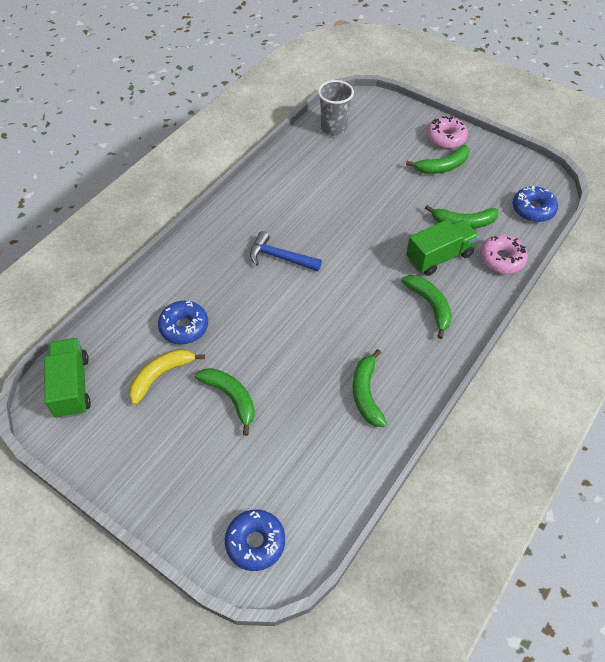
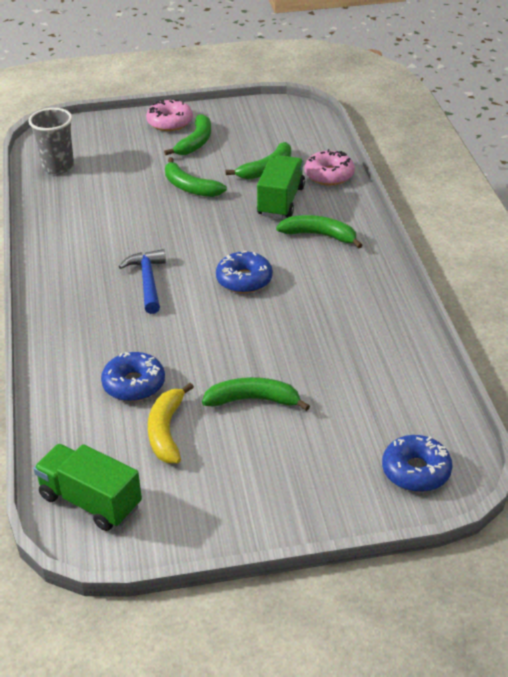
camera: 45 degrees left, 15 degrees down
(280, 257) = (148, 281): blue hammer -> blue hammer turned 105 degrees clockwise
(366, 393) = (355, 320): green banana -> green banana (189, 187)
(533, 209) = (306, 131): blue donut -> blue donut (244, 280)

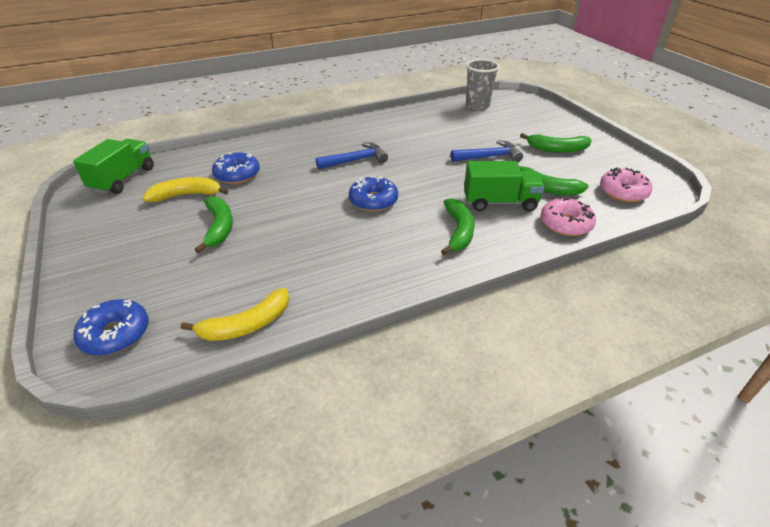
camera: 75 degrees right, 0 degrees up
(170, 122) = (576, 134): pink donut -> pink donut (623, 192)
(189, 187) = (489, 157): green banana -> blue hammer
(421, 381) = (246, 325): none -> yellow banana

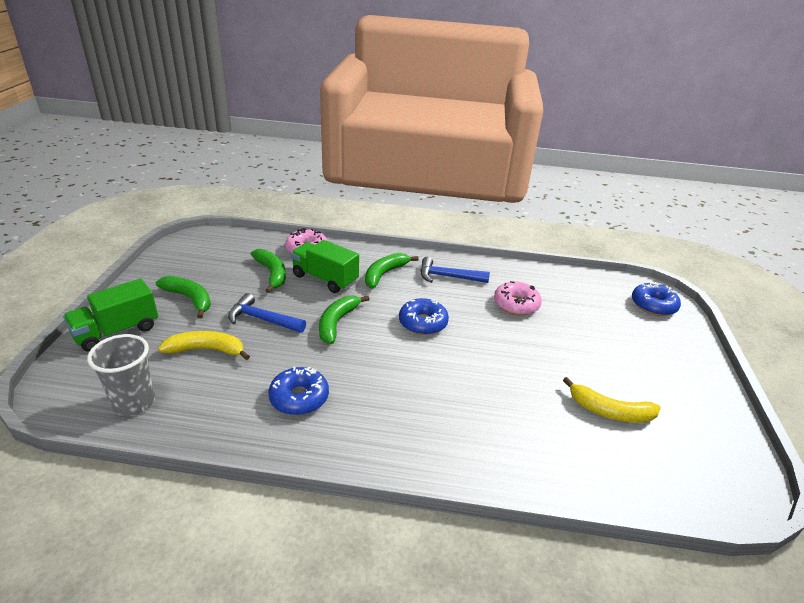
camera: 150 degrees left, 5 degrees down
(123, 179) = (700, 480): green truck -> green truck (117, 331)
(219, 227) = (576, 355): green banana -> green banana (337, 323)
(237, 174) = (545, 419): blue donut -> blue donut (299, 397)
(246, 325) = (566, 279): yellow banana -> yellow banana (207, 350)
(355, 160) = (397, 378): blue hammer -> blue hammer (448, 277)
(623, 192) = (226, 248): pink donut -> pink donut (516, 304)

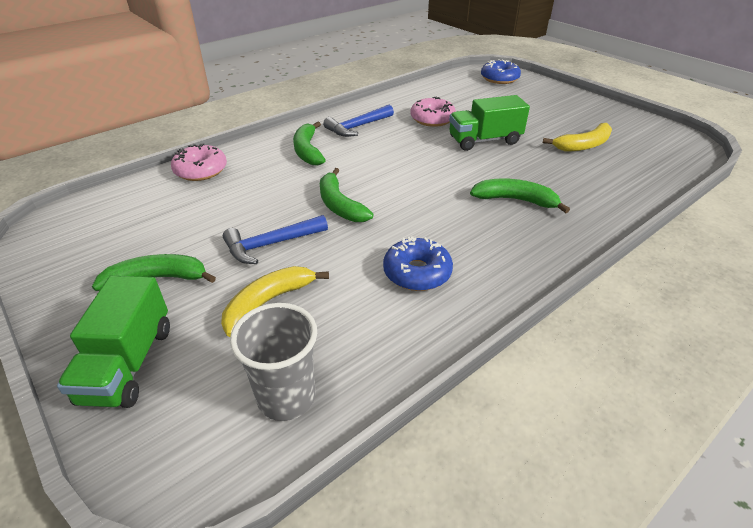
camera: 45 degrees left, 5 degrees up
(272, 274) = (205, 207): green banana -> green banana (515, 200)
(325, 279) = (265, 182): green truck -> green truck (484, 140)
(423, 323) = (399, 165): blue donut -> none

